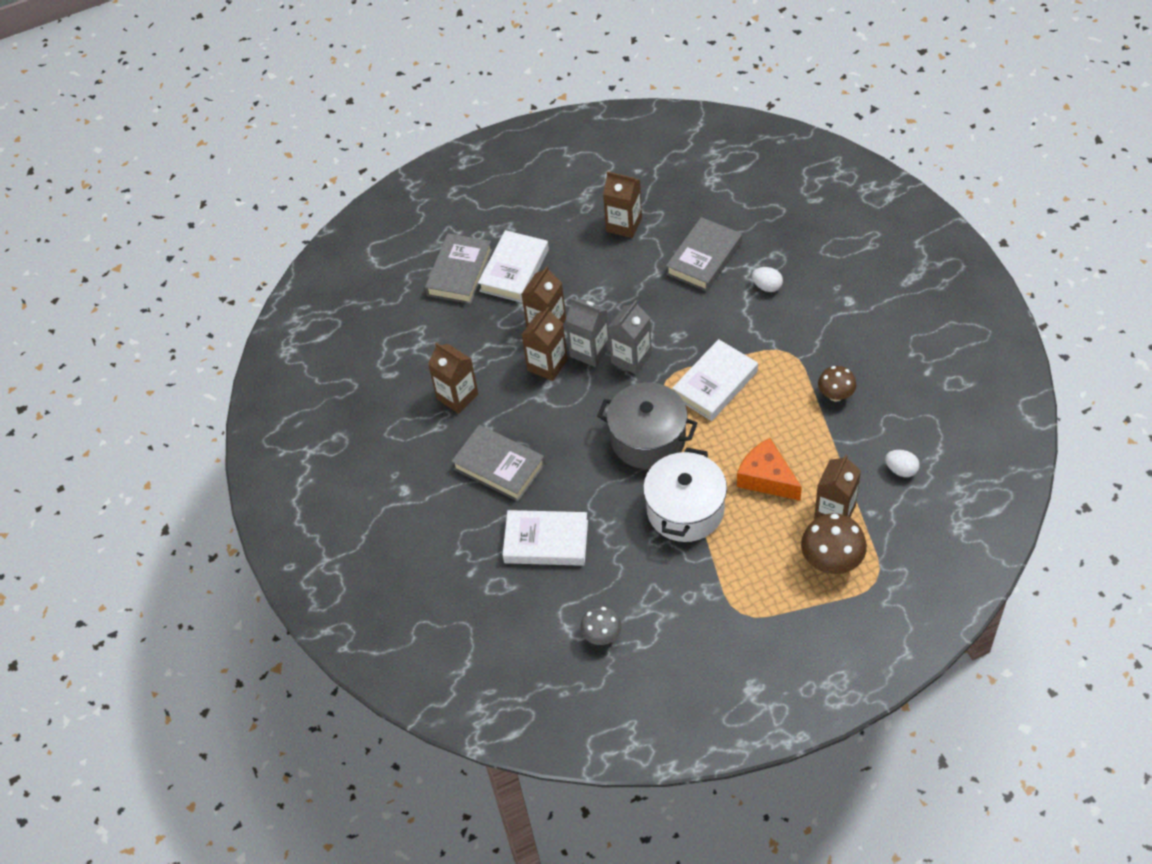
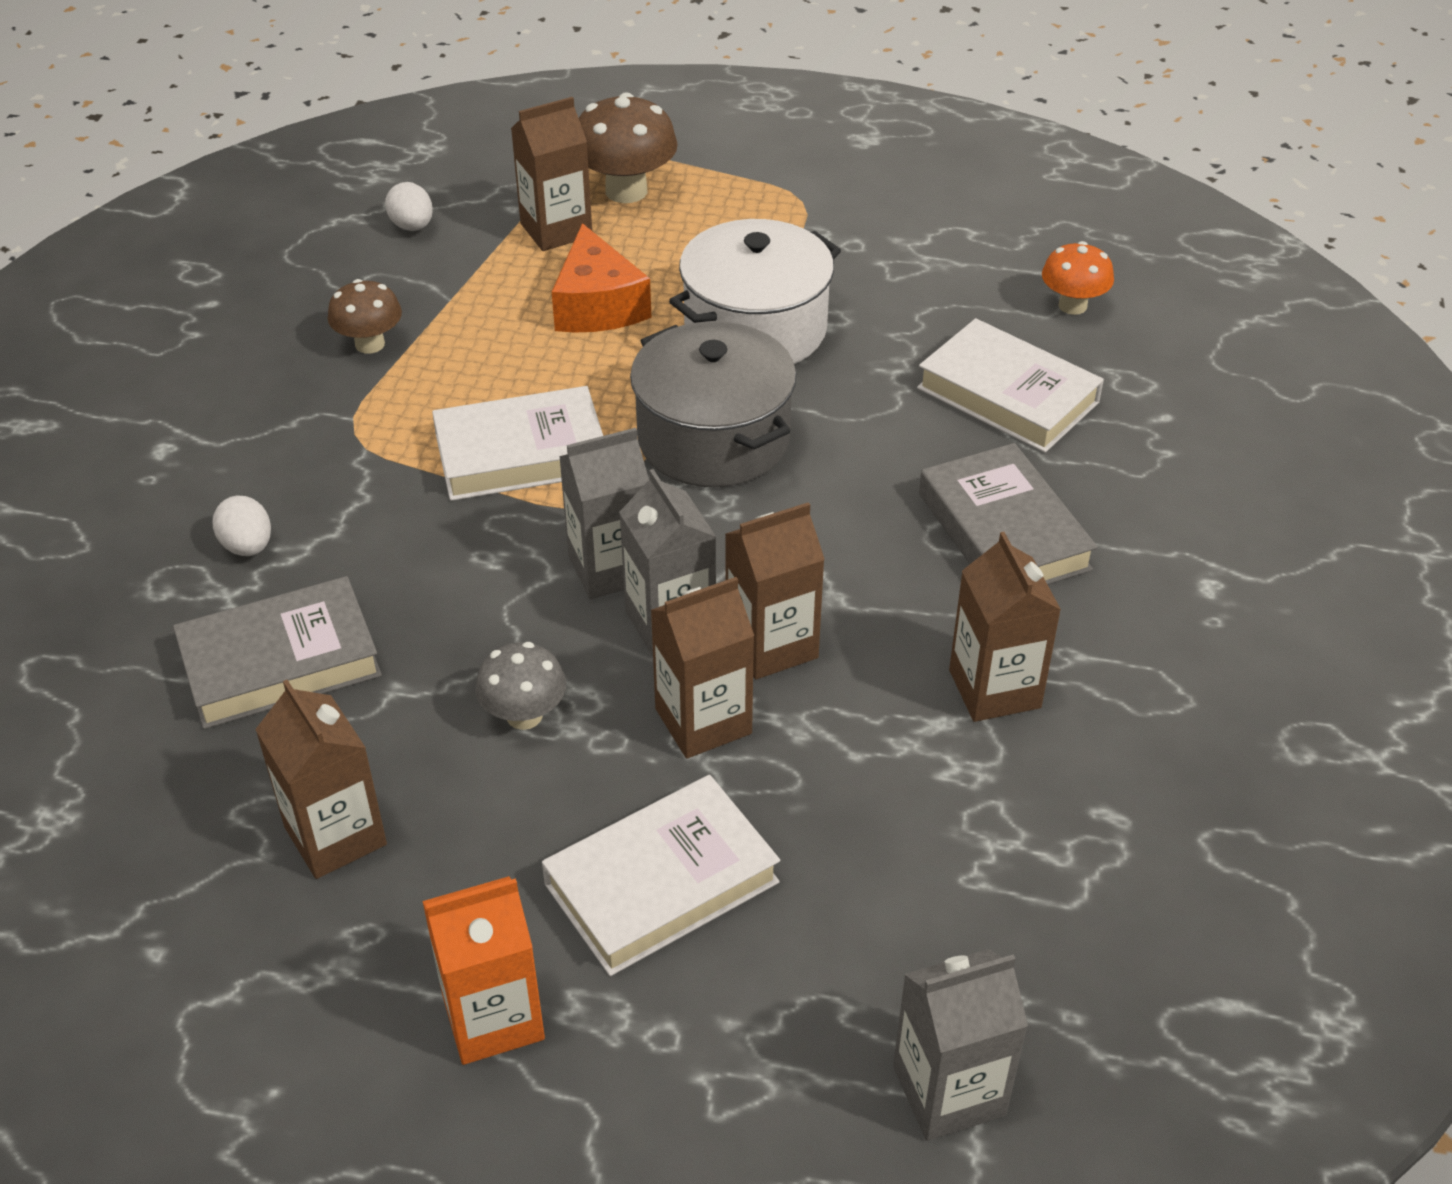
camera: 150 degrees left, 10 degrees down
(389, 268) = (949, 1091): none -> grey carton
(459, 272) = (787, 960): grey book -> none
(528, 211) = (493, 1017): none -> orange carton
(555, 621) = (1072, 305): none -> orange mushroom
(602, 635) = (1016, 262): grey mushroom -> grey mushroom (524, 715)

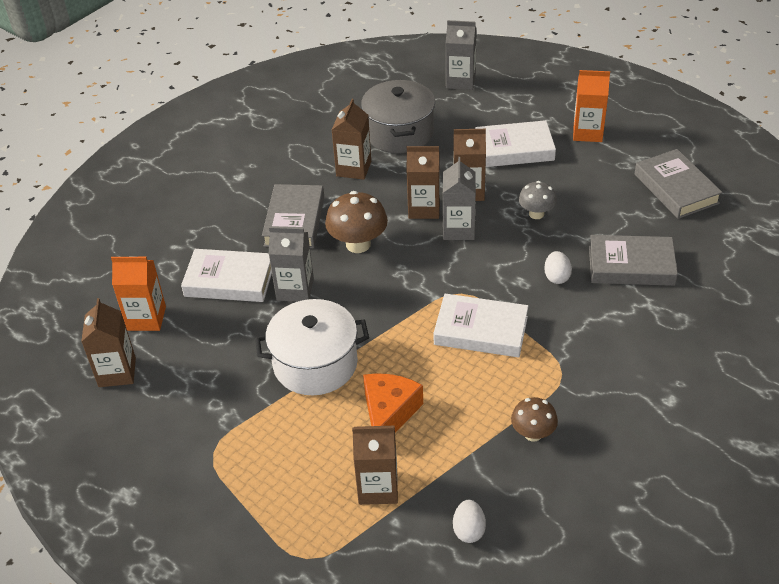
camera: 150 degrees left, 0 degrees up
(212, 903) = (676, 189): none -> grey book
(248, 546) = (634, 325): white egg -> white egg (556, 277)
(335, 836) = (625, 196): brown carton -> brown carton (117, 372)
(610, 568) = (470, 259): grey carton -> grey carton (295, 289)
(626, 191) = (312, 507): brown mushroom -> brown mushroom (358, 244)
(713, 439) = (383, 306): grey pot -> grey pot (399, 133)
(1008, 395) = (229, 280): white book -> white book turned 60 degrees counterclockwise
(1072, 305) = (146, 318): orange mushroom -> orange carton

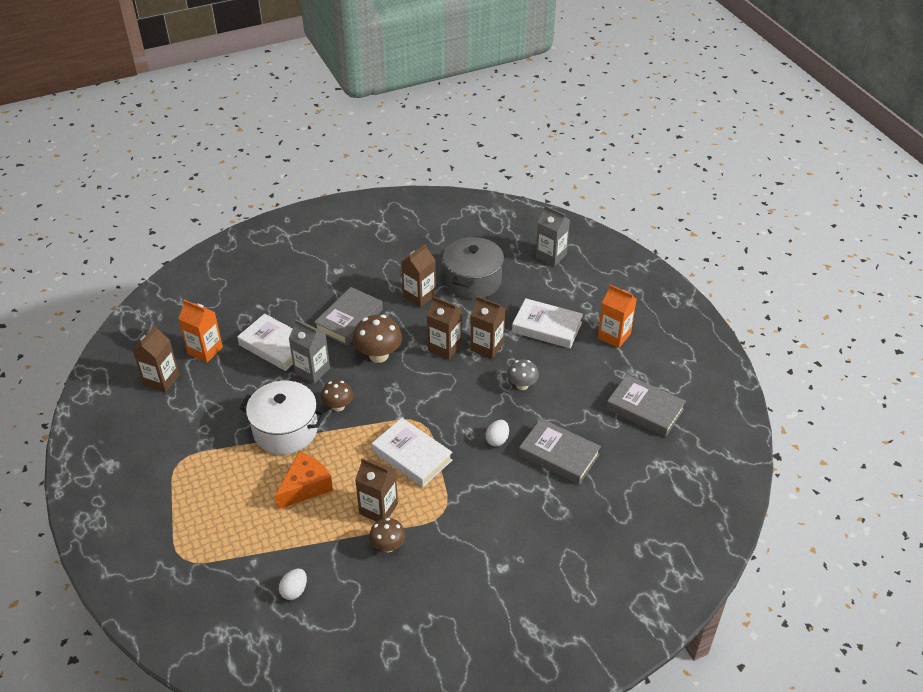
camera: 25 degrees right, 0 degrees up
(356, 314) = (338, 406): none -> brown mushroom
(378, 487) = (260, 534): brown carton -> brown carton (378, 509)
(458, 229) = (456, 373): grey carton -> none
(676, 189) = (644, 409): grey book -> grey book turned 60 degrees counterclockwise

